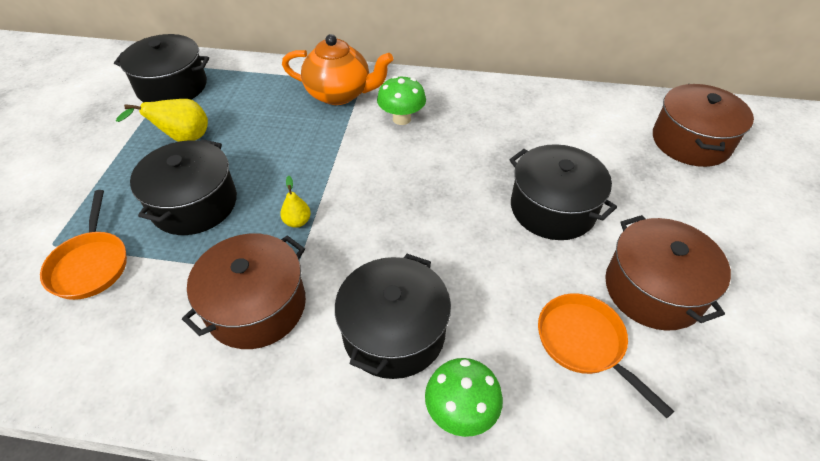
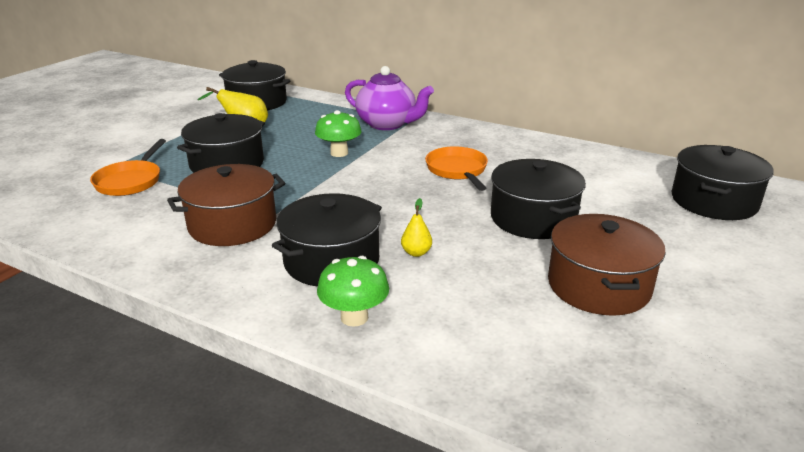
camera: 20 degrees right, 20 degrees down
(297, 221) = (299, 186): yellow pear -> yellow pear (416, 253)
(339, 94) = (387, 124): orange teapot -> purple teapot
(401, 119) = (431, 145): green mushroom -> green mushroom (339, 153)
(584, 343) = (501, 304): orange pan -> orange pan (457, 170)
(691, 141) = (714, 201): brown pot -> black pot

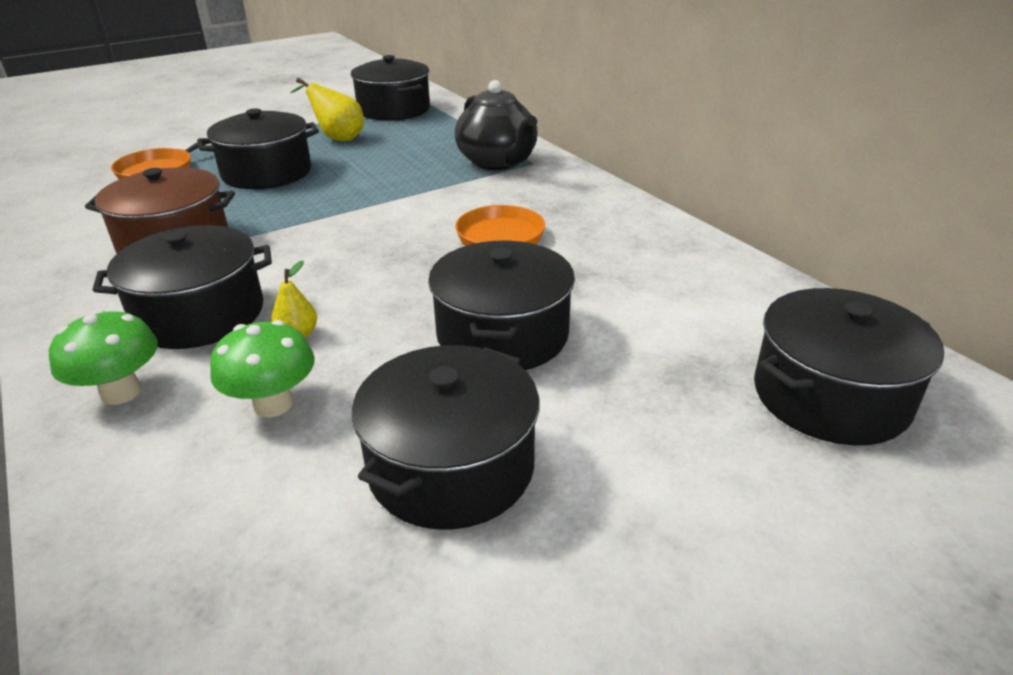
camera: 30 degrees right, 5 degrees up
(339, 153) = (393, 186): green mushroom -> green mushroom (273, 404)
(387, 124) = (498, 162): purple teapot -> black teapot
(598, 286) = (451, 467): brown pot -> black pot

